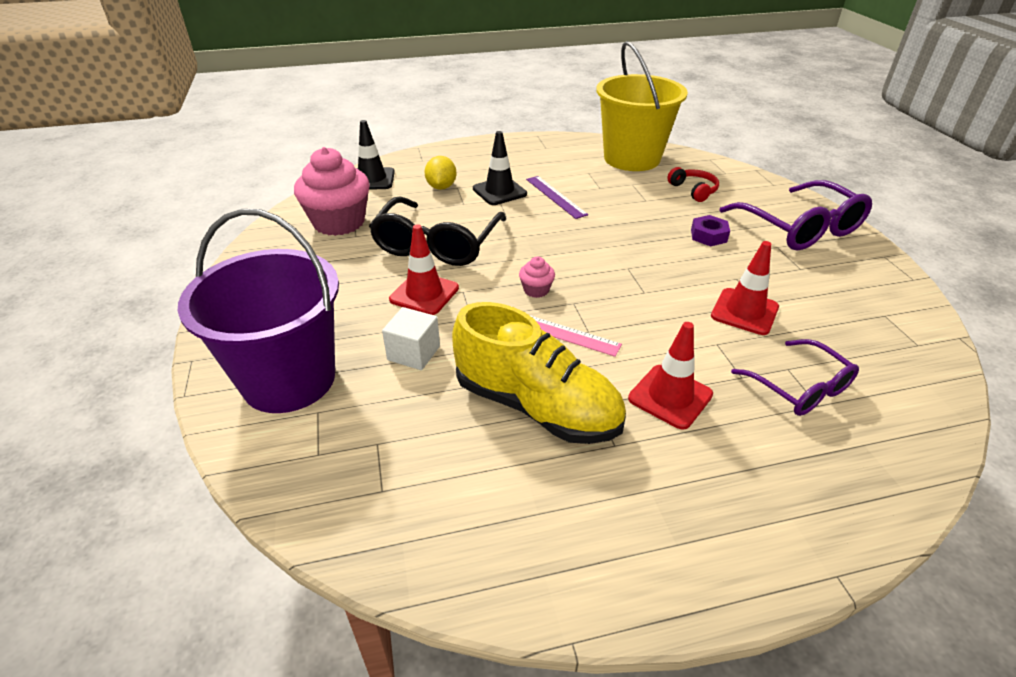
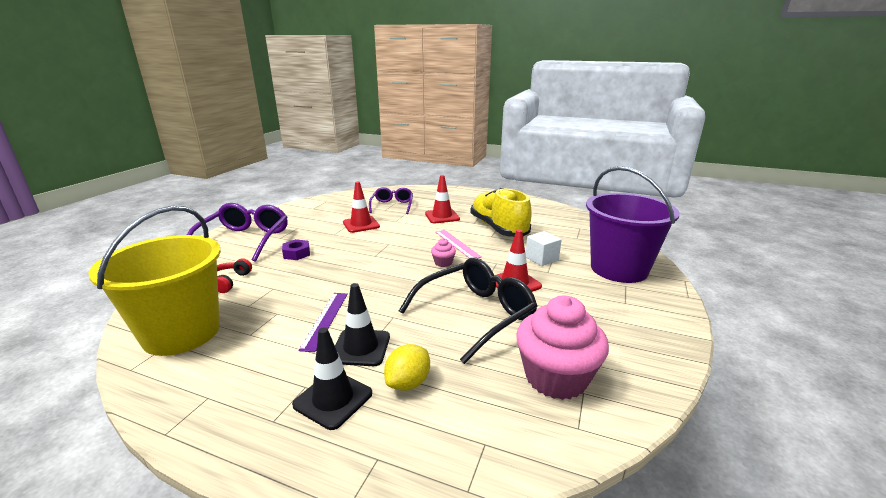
camera: 145 degrees left, 15 degrees down
(372, 179) = (480, 445): black traffic cone -> black traffic cone (333, 399)

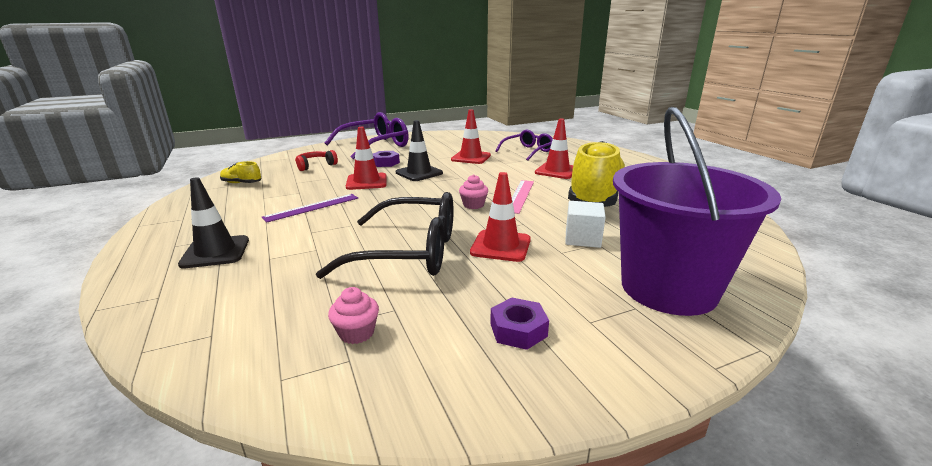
camera: 45 degrees right, 0 degrees up
(182, 333) = (242, 183): yellow bucket -> yellow shoe
(320, 277) = (366, 182): none -> red traffic cone
(361, 348) = (291, 233): black traffic cone -> black traffic cone (419, 173)
(408, 383) = (265, 268): yellow lemon -> none
(556, 377) = (356, 333): pink cupcake -> pink cupcake, size x0.43
(611, 325) = (518, 330): none -> purple nut

